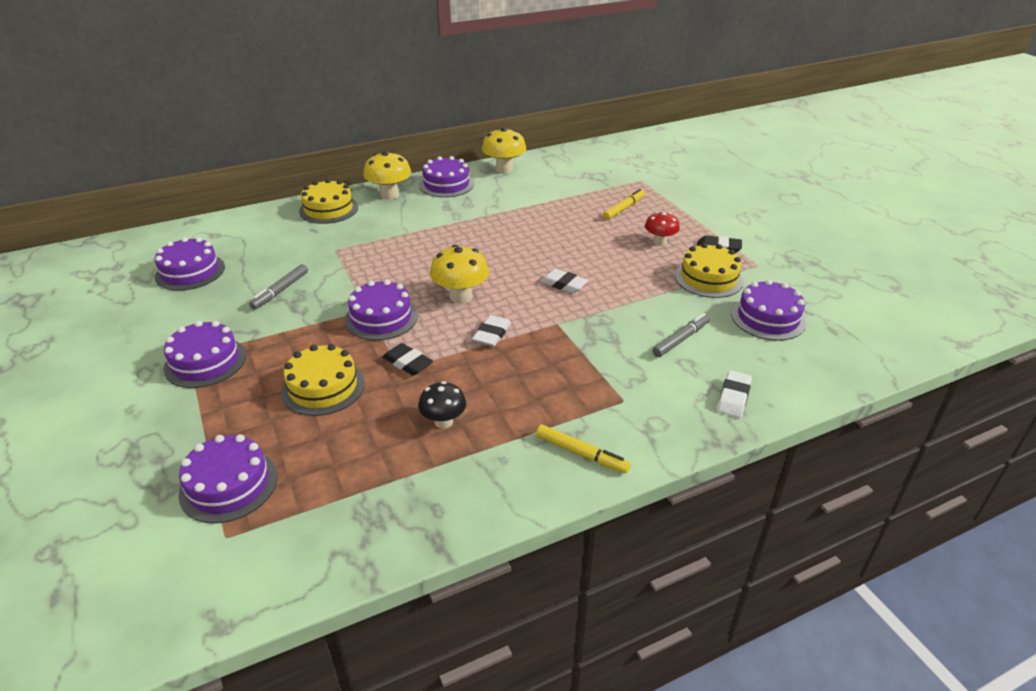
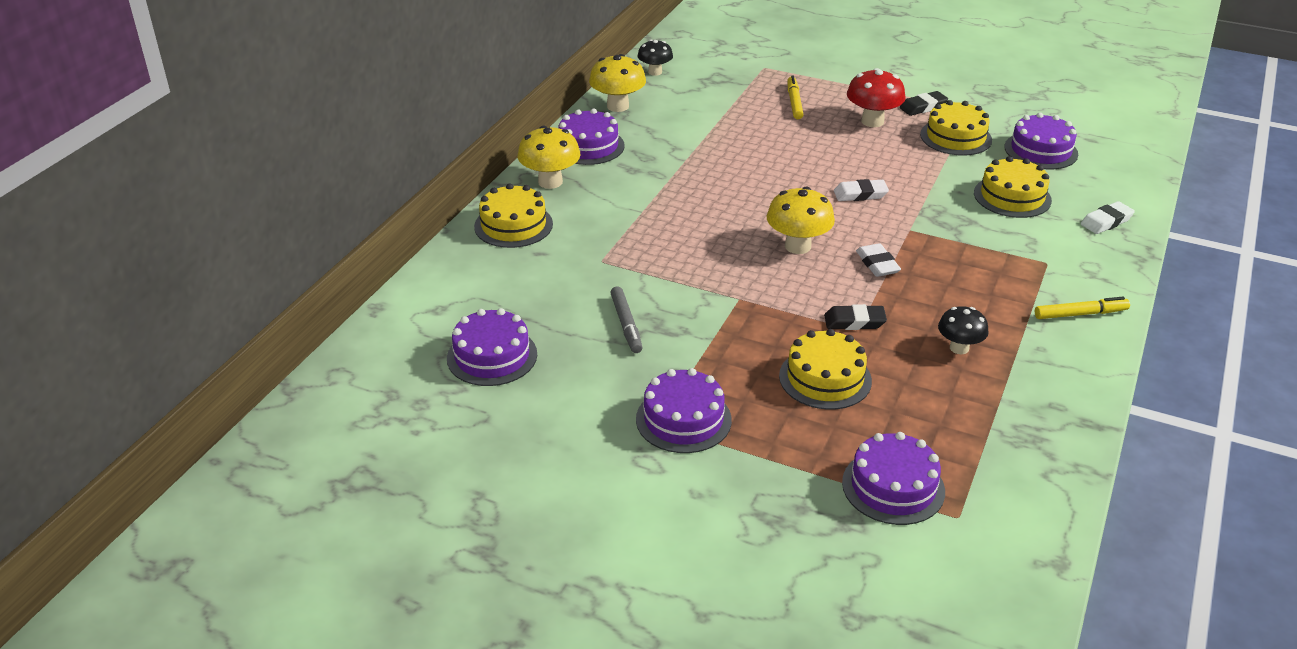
camera: 40 degrees left, 0 degrees up
(381, 318) = (765, 299): purple cake -> none
(562, 158) = (655, 72): none -> black mushroom
(660, 242) = (872, 121): red mushroom -> red mushroom, size x1.52
(681, 339) = (1012, 196): grey marker -> yellow cake
(733, 397) = (1106, 221): white eraser -> white eraser turned 75 degrees clockwise

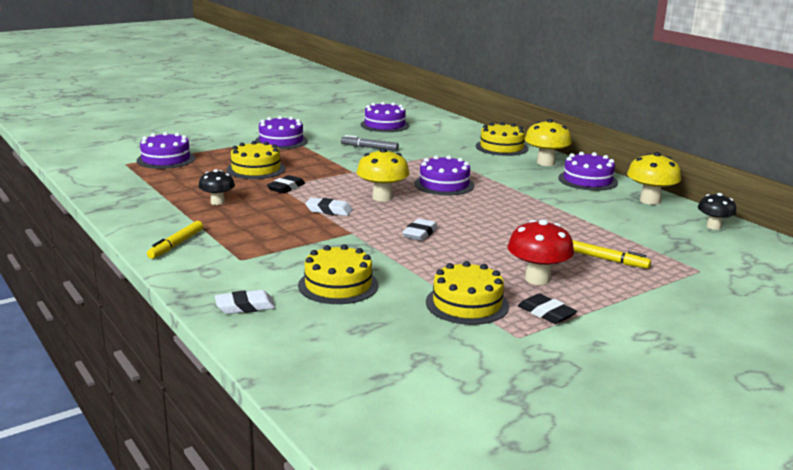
camera: 120 degrees right, 15 degrees down
(923, 107) = (546, 313): black eraser -> black eraser turned 45 degrees counterclockwise
(1041, 150) = (393, 335): purple cake -> purple cake (444, 184)
(1106, 221) = (245, 307): white eraser -> white eraser turned 75 degrees clockwise

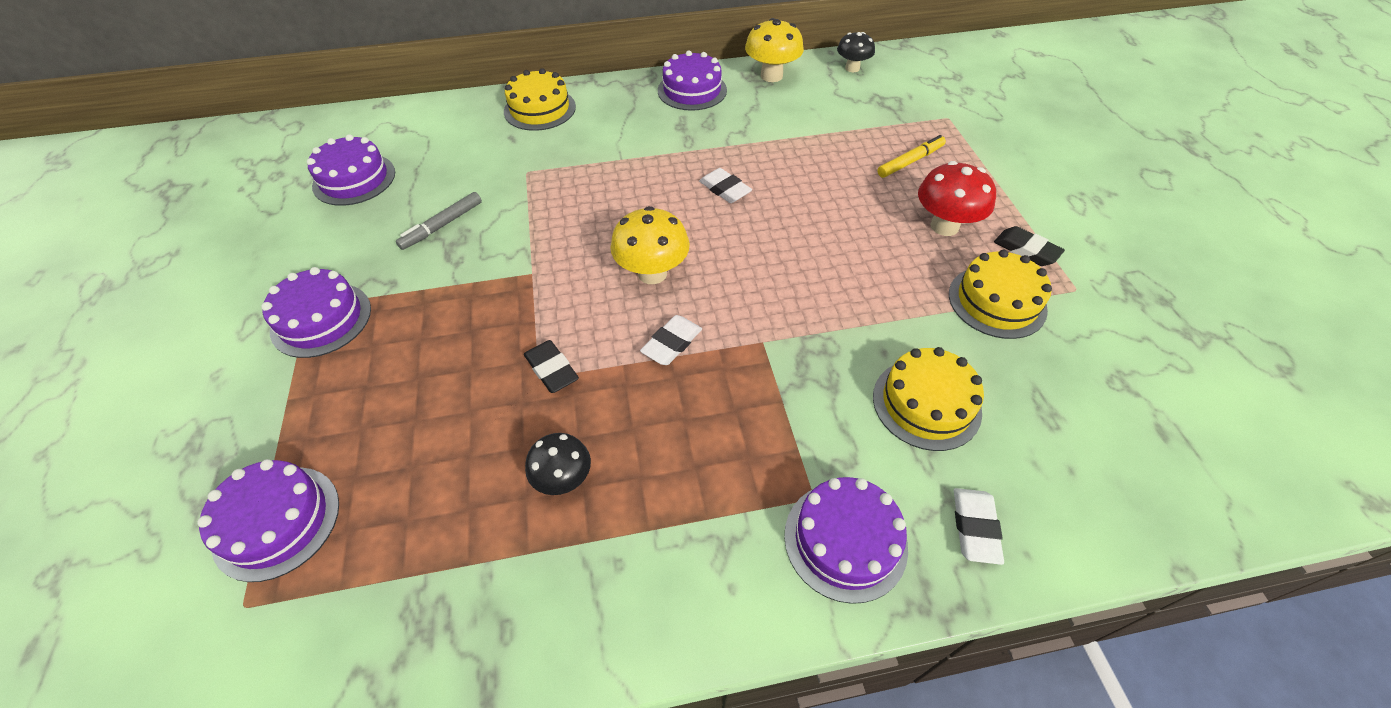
camera: 65 degrees left, 30 degrees up
(176, 245) = (726, 580): yellow marker -> none
(256, 169) = (438, 388): yellow cake -> none
(420, 233) = (791, 276): white eraser -> white eraser (725, 189)
(444, 184) = (639, 201): purple cake -> purple cake (845, 540)
(545, 163) = (618, 97): yellow mushroom -> none
(546, 313) = (1026, 250): black eraser -> black eraser turned 60 degrees clockwise

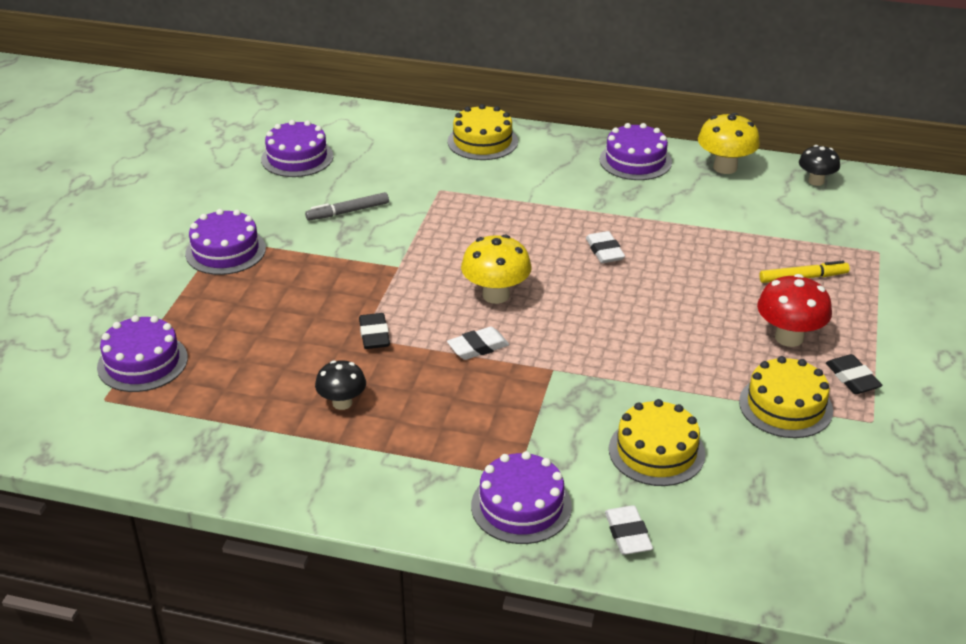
camera: 25 degrees right, 15 degrees down
(975, 527) = (628, 534): white eraser -> white eraser turned 45 degrees counterclockwise

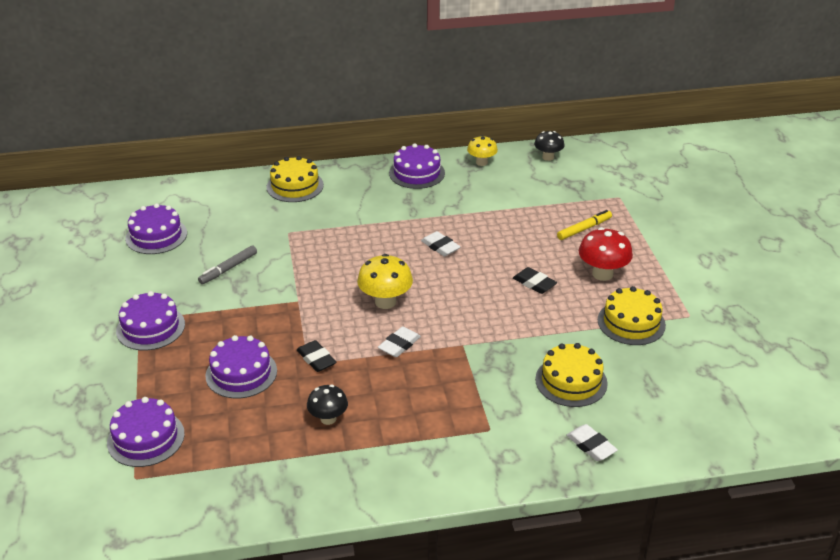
camera: 25 degrees left, 0 degrees up
(521, 506) = (508, 451): purple cake -> purple cake (241, 373)
(725, 167) = (481, 162): yellow mushroom -> yellow mushroom, size x0.66
(852, 378) = (659, 290): black eraser -> black eraser (534, 283)

